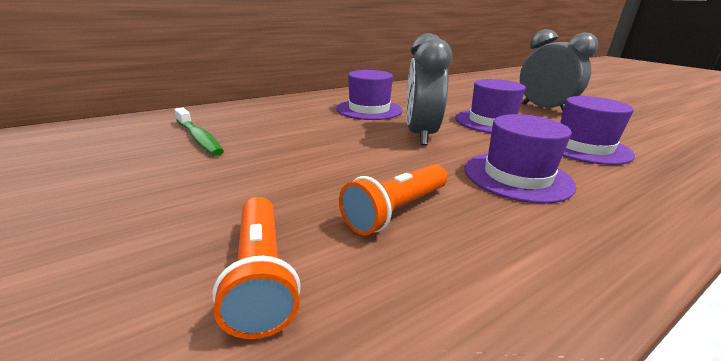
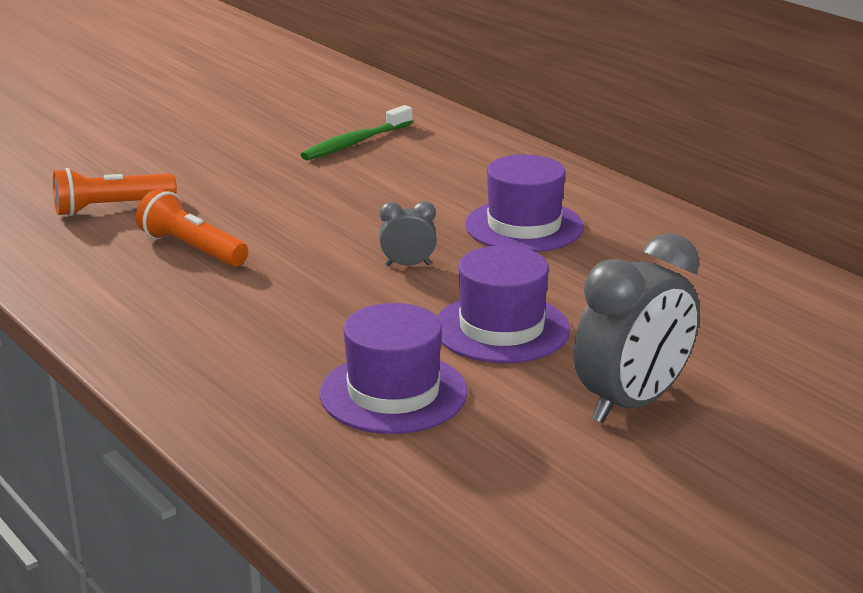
camera: 85 degrees right, 0 degrees up
(420, 135) = (408, 265): grey clock -> grey clock, size x0.48
(517, 176) = (272, 319): purple hat -> none

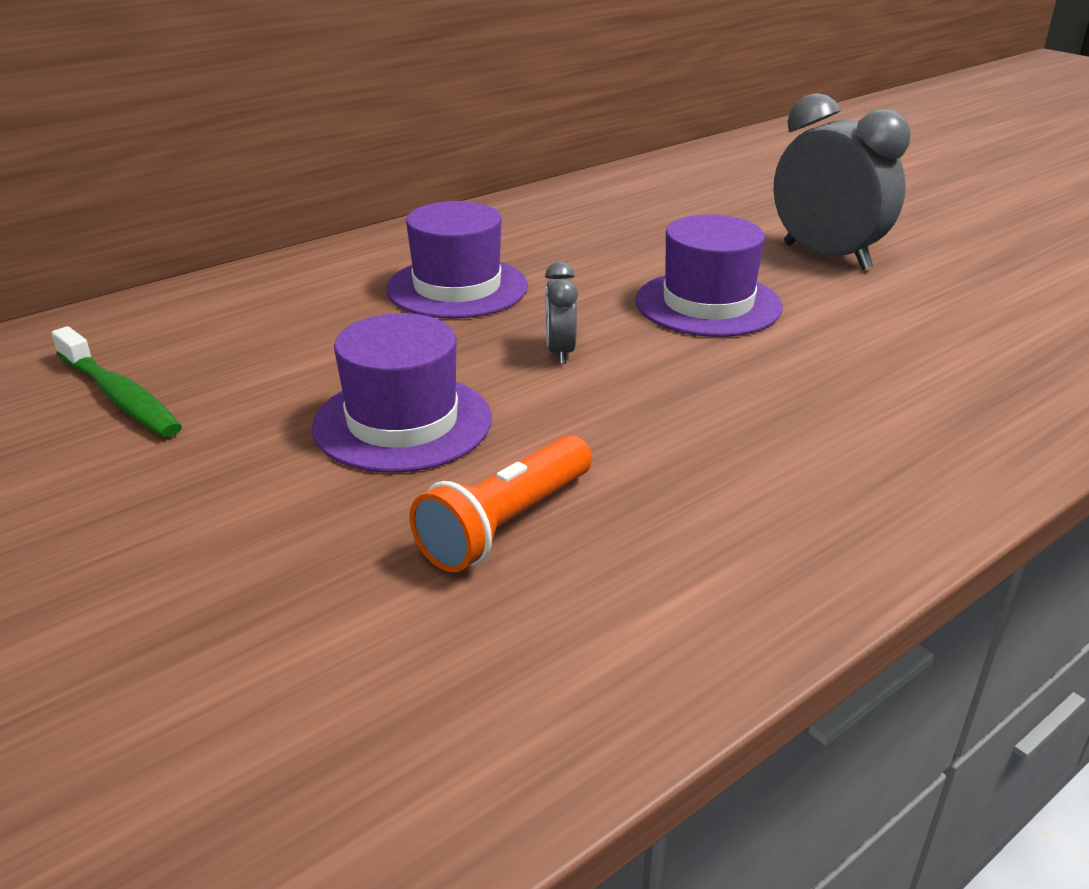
camera: 90 degrees left, 5 degrees up
(111, 208) = (306, 646): orange flashlight -> none
(393, 393) = (866, 357): purple hat -> purple hat (402, 422)

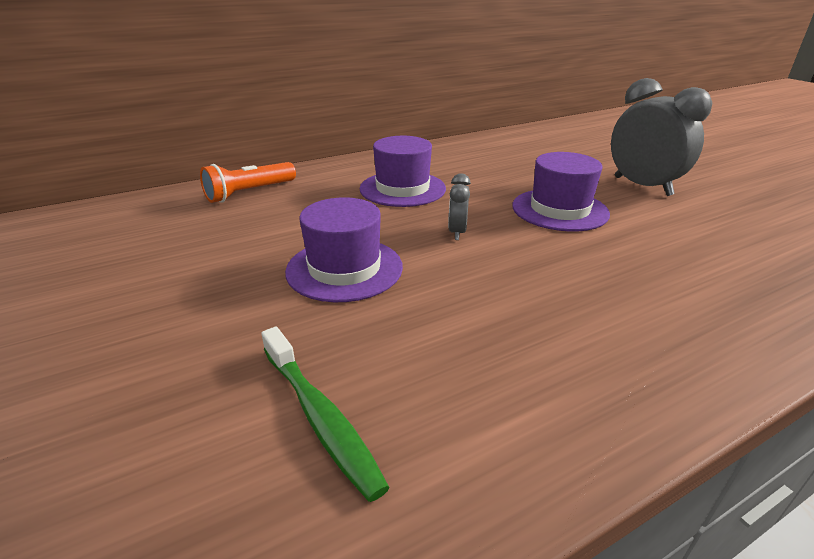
camera: 10 degrees right, 0 degrees up
(120, 396) = (183, 237): green toothbrush -> green toothbrush (320, 417)
(506, 524) = (392, 348): orange flashlight -> orange flashlight (249, 193)

